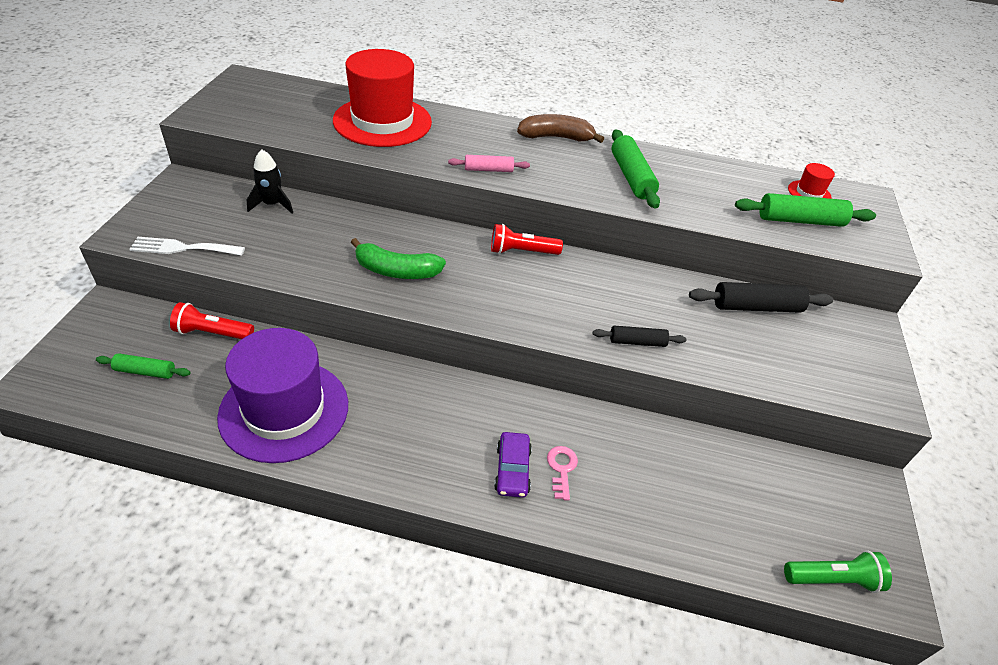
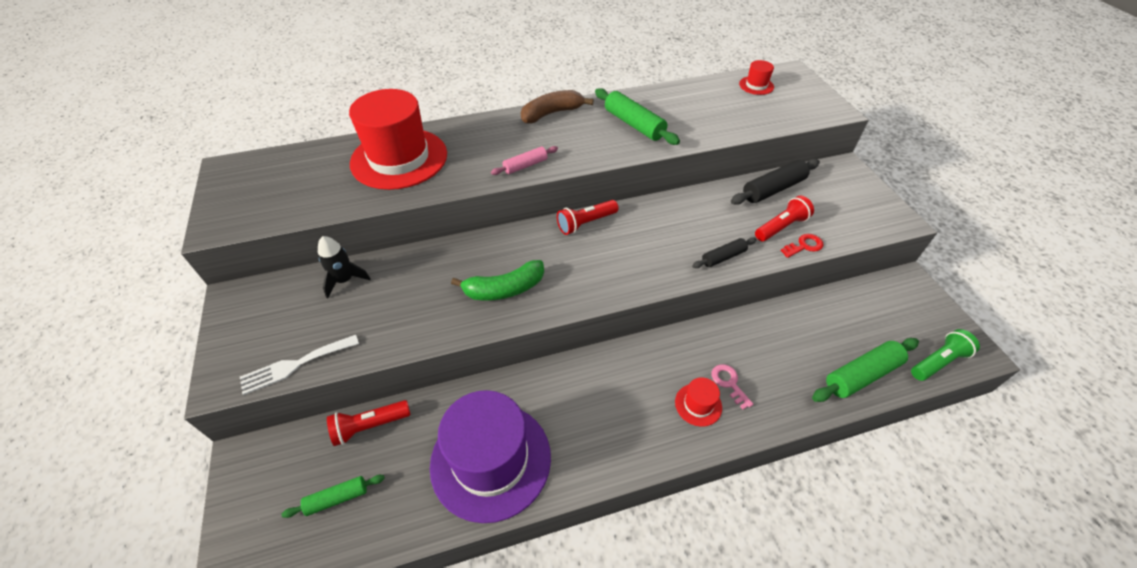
camera: 25 degrees left, 5 degrees up
(512, 470) = (698, 404): purple car -> red hat
(731, 344) = (781, 227): none -> red flashlight
(742, 373) = (804, 246): none -> red key
(800, 220) = (768, 110): green rolling pin -> green rolling pin (861, 375)

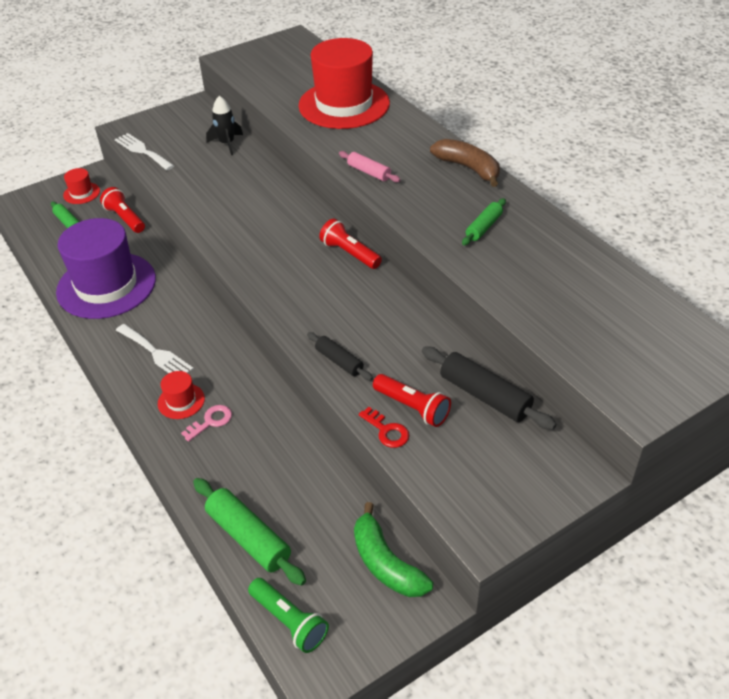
camera: 75 degrees right, 5 degrees down
(504, 289) = (243, 224): green banana -> green banana (386, 563)
(624, 419) = (156, 353): none -> white fork
(634, 124) = (484, 227): green rolling pin -> green rolling pin, size x0.60
(756, 85) = (652, 320): red hat -> red hat (81, 193)

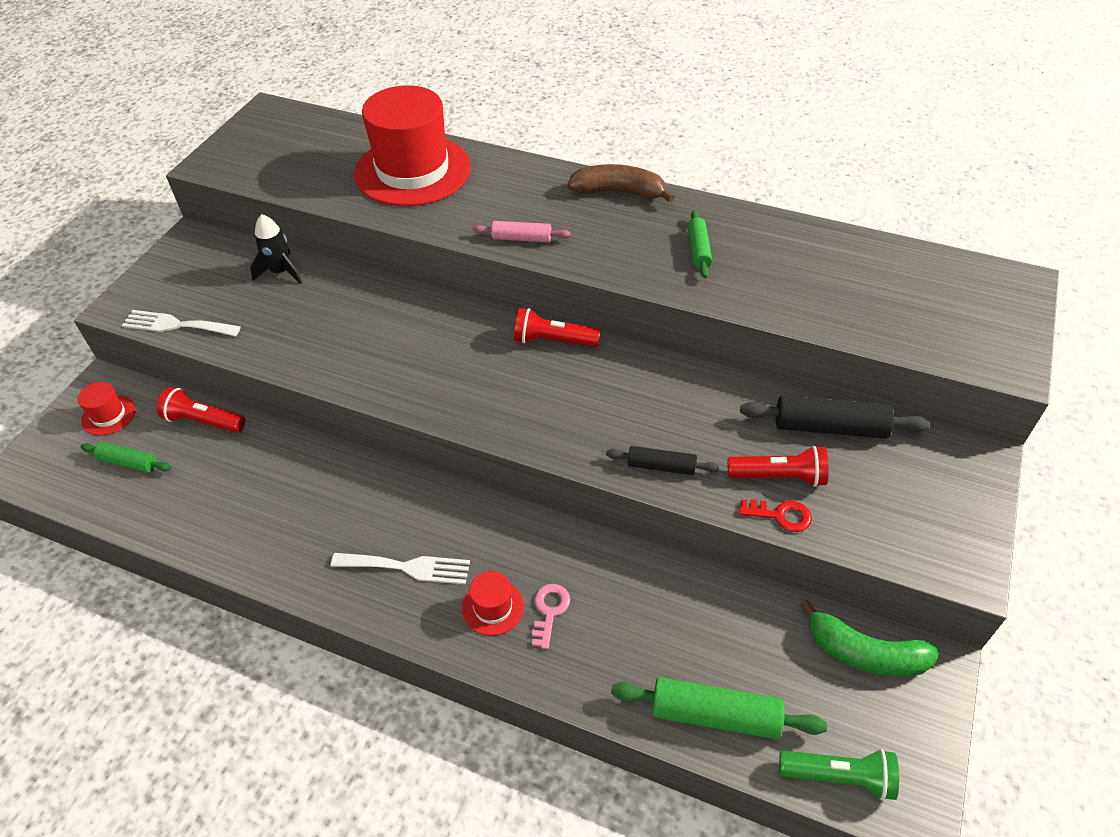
camera: 35 degrees left, 5 degrees up
(106, 285) = (261, 517): purple hat -> none

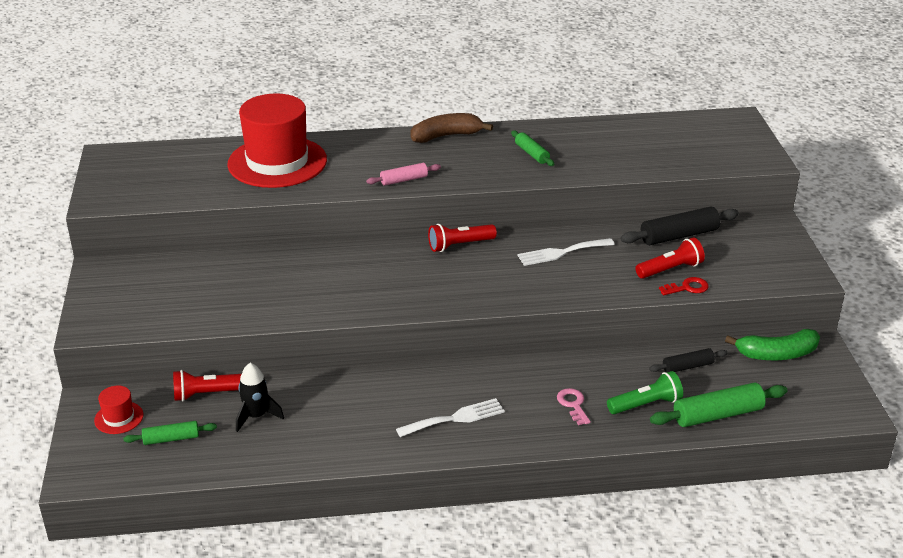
camera: 30 degrees left, 15 degrees down
(176, 325) = (152, 324): white fork -> white fork (561, 252)
(281, 272) = (205, 267): black rocket -> black rocket (256, 416)
(493, 607) = (534, 416): red hat -> none
(661, 466) = (594, 288): black rolling pin -> black rolling pin (687, 366)
(839, 776) = (808, 414): green flashlight -> green flashlight (646, 404)

